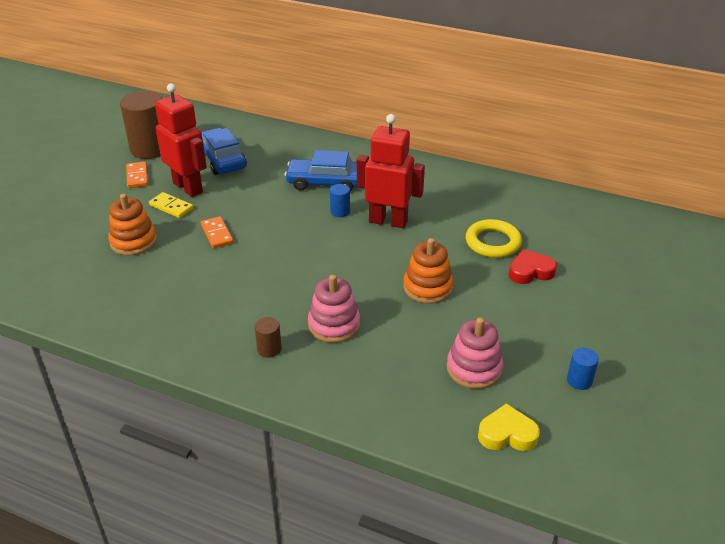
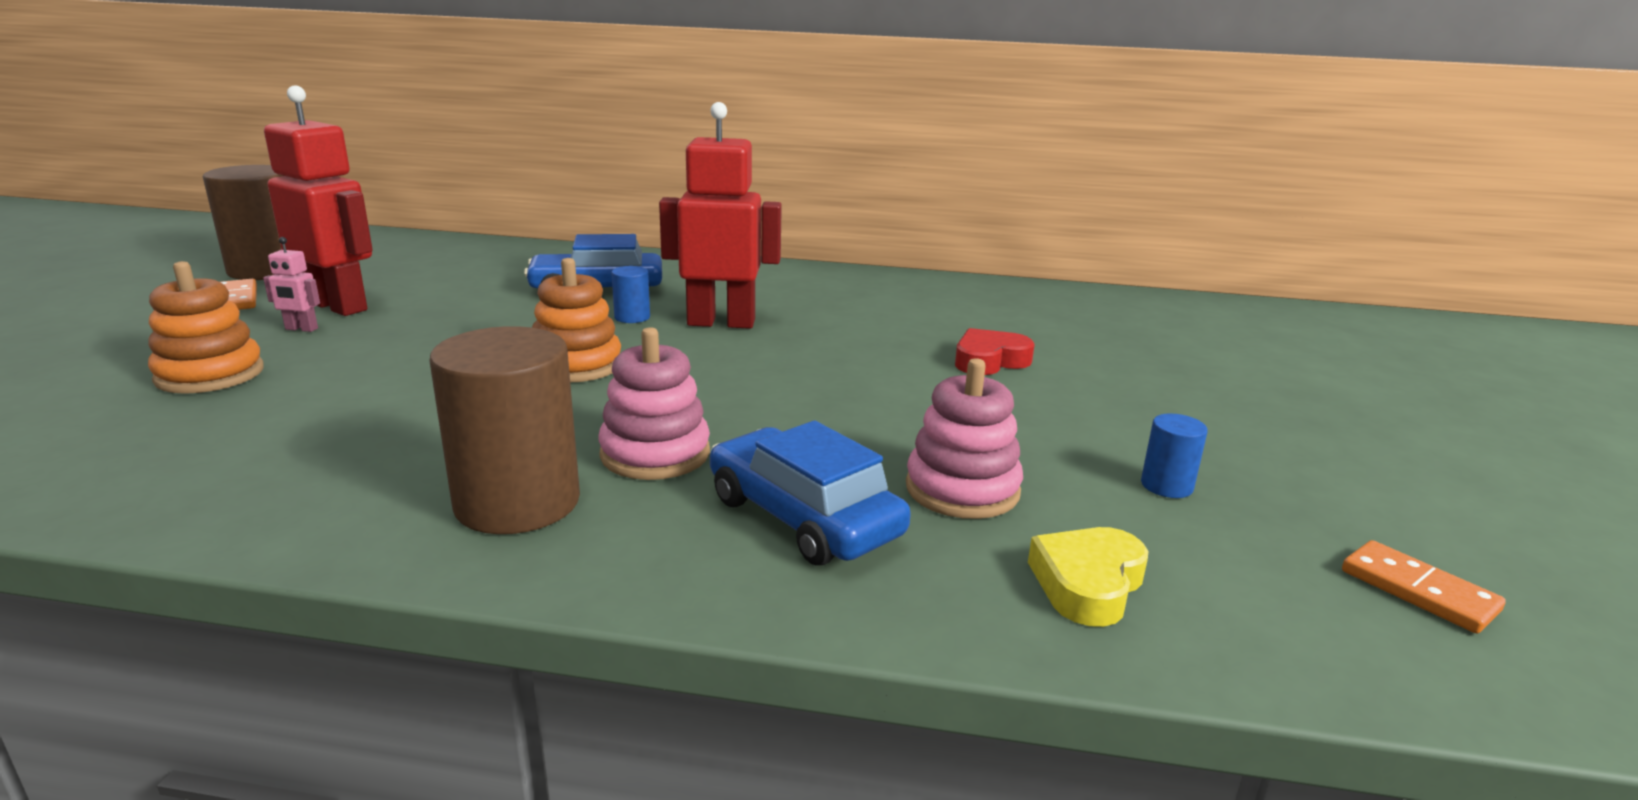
camera: 15 degrees left, 15 degrees down
(171, 207) = (301, 329): yellow domino -> pink robot
(217, 234) = (394, 355): orange domino -> orange domino (1418, 591)
(222, 159) = (406, 275): blue car -> blue car (804, 517)
(269, 349) = (517, 503): brown cylinder -> brown cylinder, size x2.23
(427, 287) = (822, 391): orange stacking toy -> orange stacking toy (576, 365)
(493, 242) = (909, 334): yellow ring -> none
(507, 434) = (1087, 584): yellow heart -> yellow heart turned 45 degrees counterclockwise

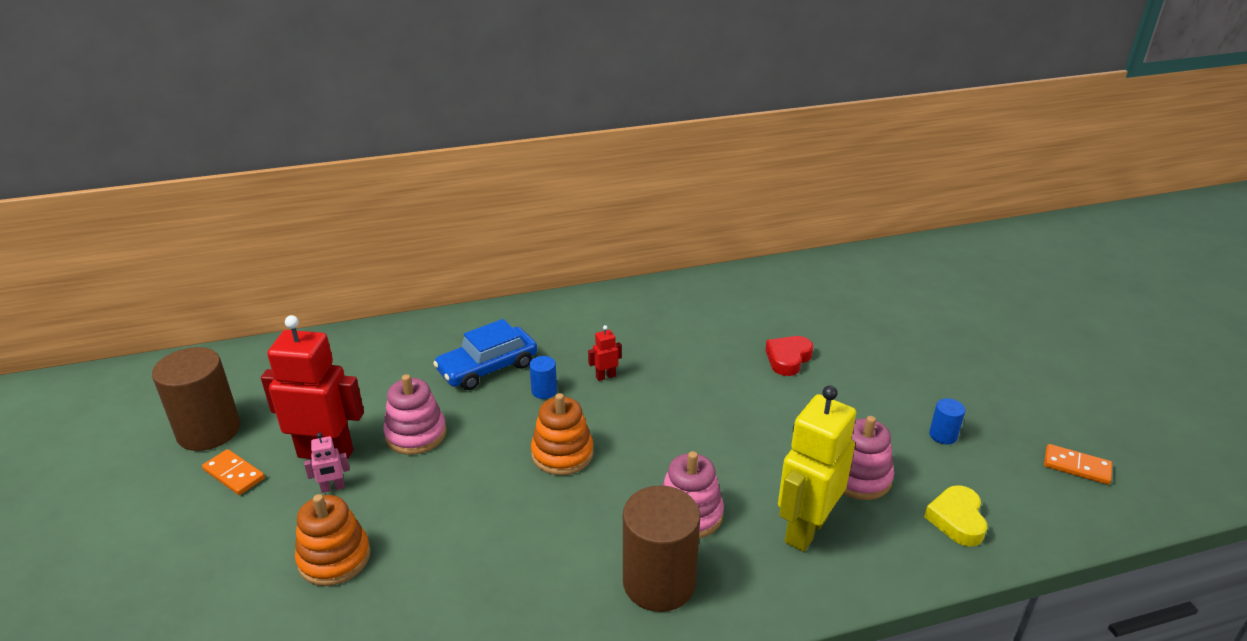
camera: 25 degrees left, 10 degrees up
(445, 315) = (416, 434): none -> pink stacking toy
(721, 323) = (605, 376): red robot -> red robot, size x0.42
(804, 517) = (805, 529): blue car -> yellow robot

